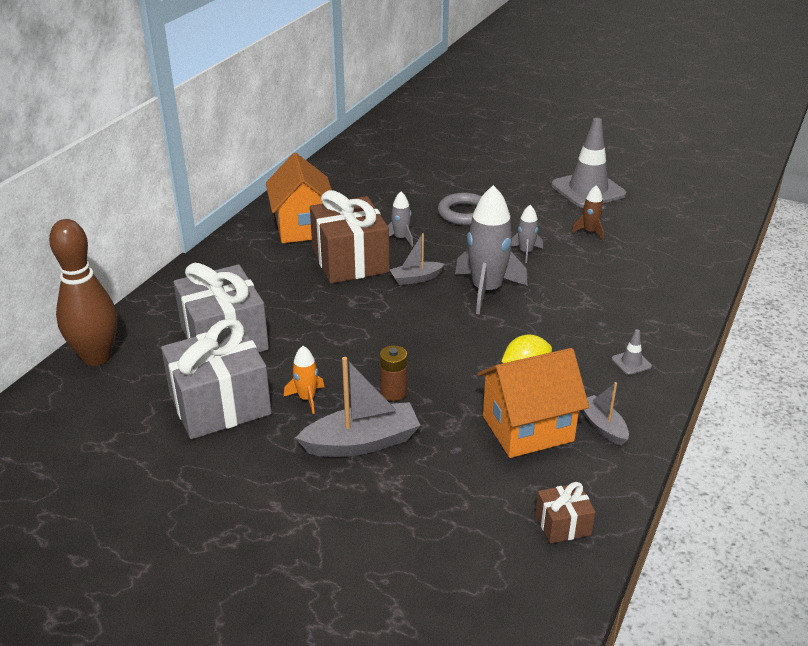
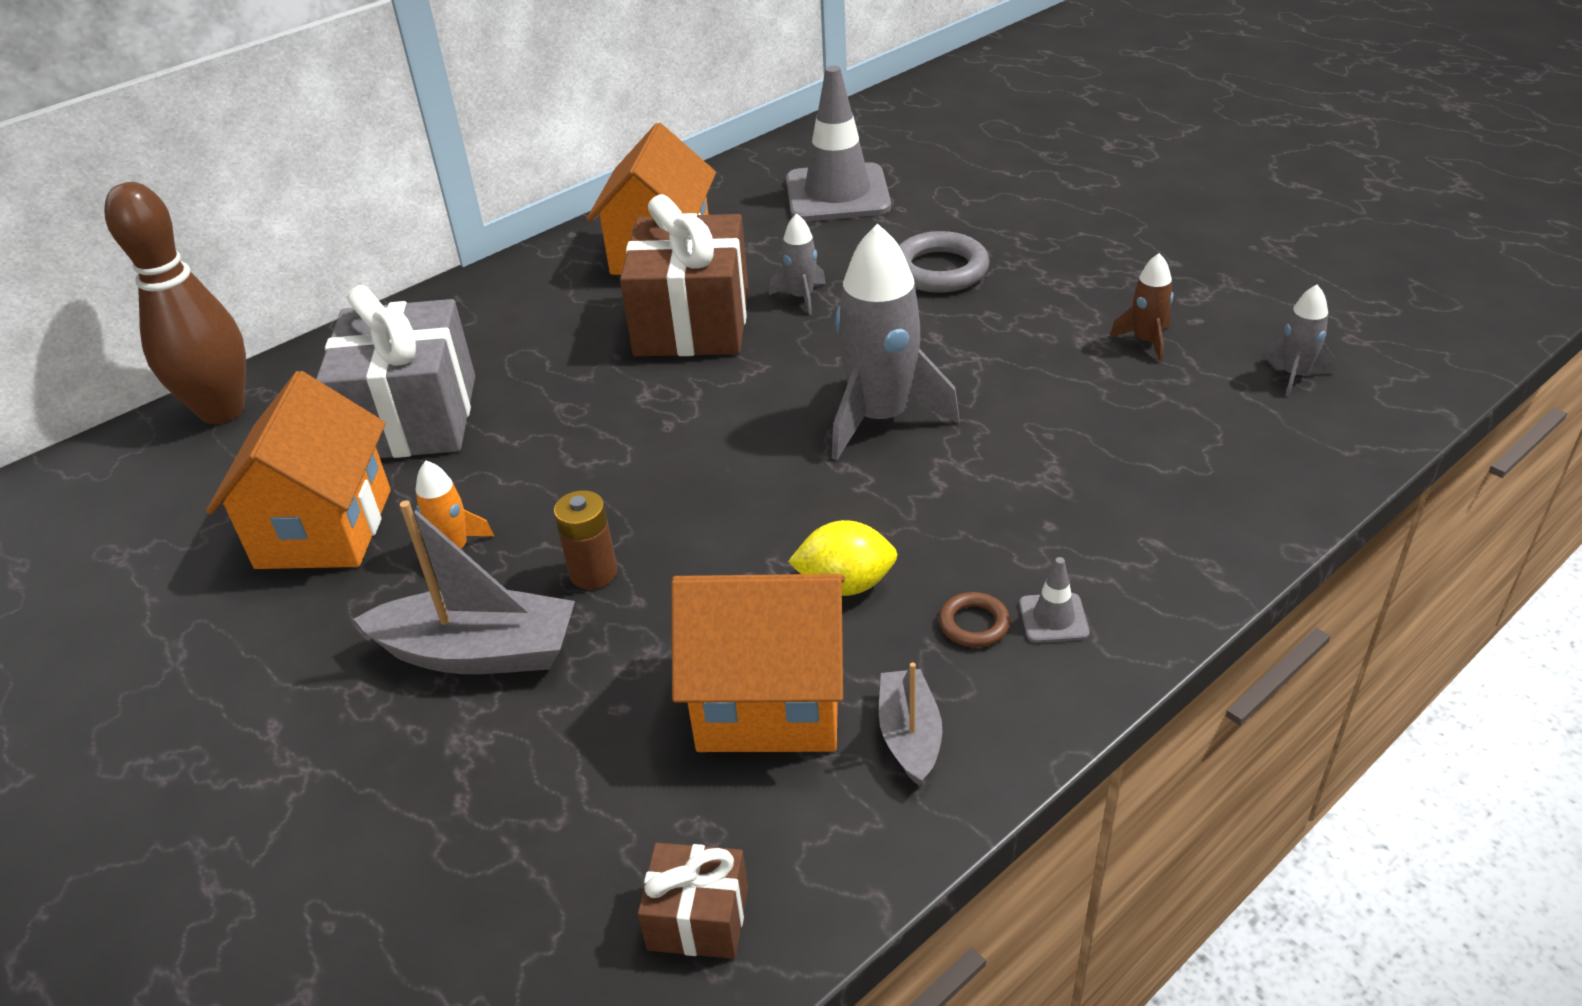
camera: 25 degrees right, 5 degrees up
(220, 404) = (324, 529): grey gift -> orange house
(416, 278) = (775, 373): grey boat -> none
(526, 252) = (999, 359): grey rocket -> grey rocket (1295, 375)
(588, 190) = (1196, 260): grey traffic cone -> grey traffic cone (837, 194)
(598, 373) = (974, 624): none -> brown ring

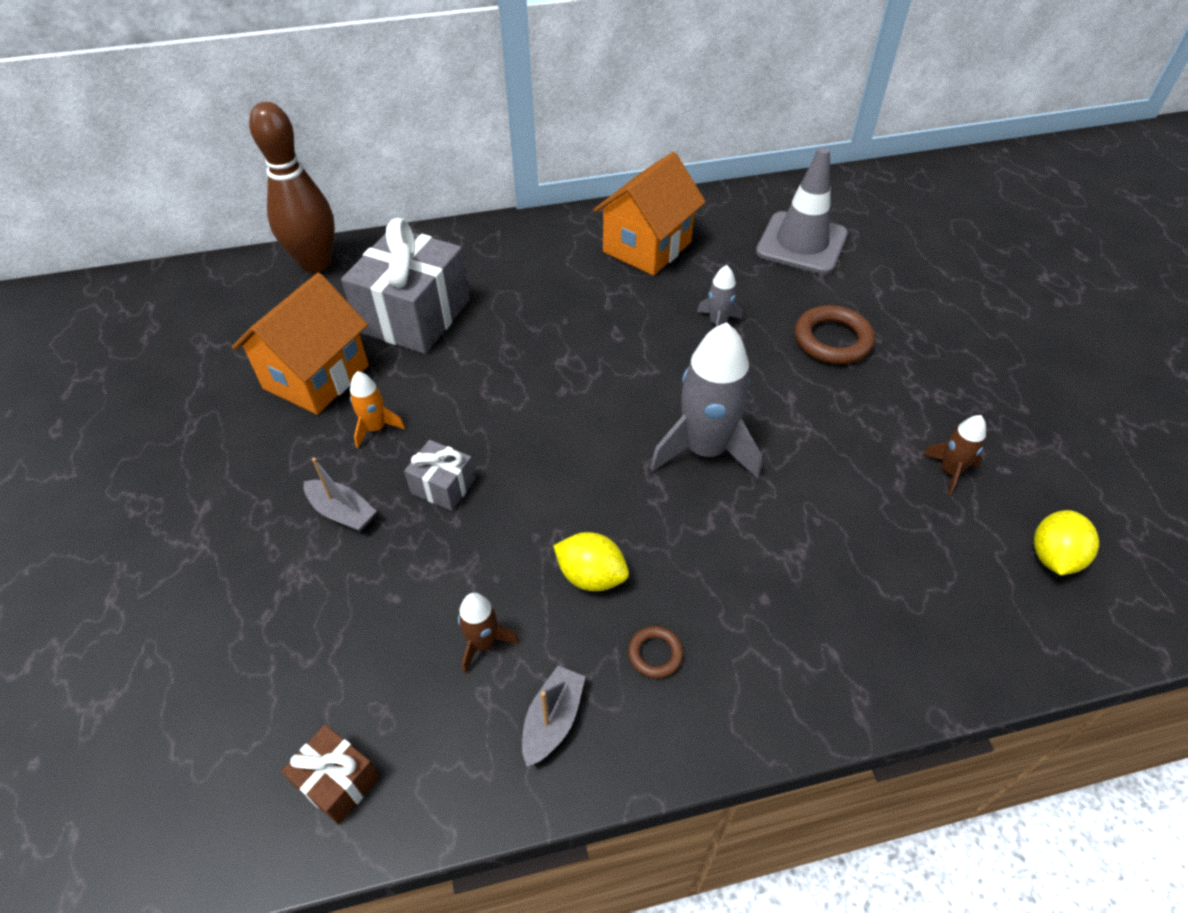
camera: 25 degrees right, 10 degrees up
(479, 652) = (342, 512): grey boat -> grey boat, size x0.58
(593, 573) = (443, 486): brown battery -> grey gift
(692, 322) = (630, 314): brown gift -> none
(769, 702) = (483, 643): orange house -> brown rocket
(939, 270) = (832, 340): grey ring -> brown ring
(1053, 618) = (713, 679): grey traffic cone -> none
(1295, 375) = (1053, 557): grey rocket -> yellow lemon

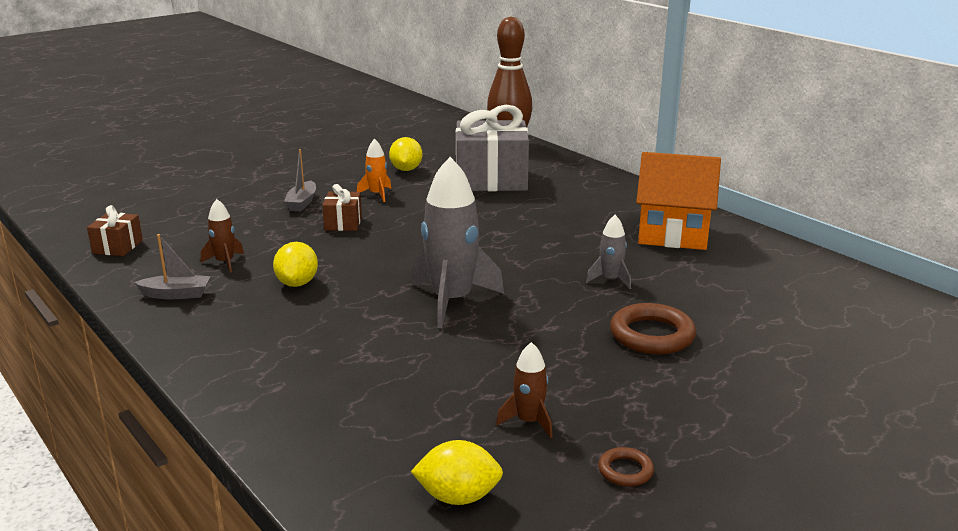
camera: 65 degrees right, 25 degrees down
(316, 377) = (406, 169): orange house -> yellow lemon
(443, 486) = (343, 223): grey gift -> brown gift
(655, 654) = (242, 317): brown ring -> brown ring (625, 471)
(801, 243) = (780, 299): grey traffic cone -> none

